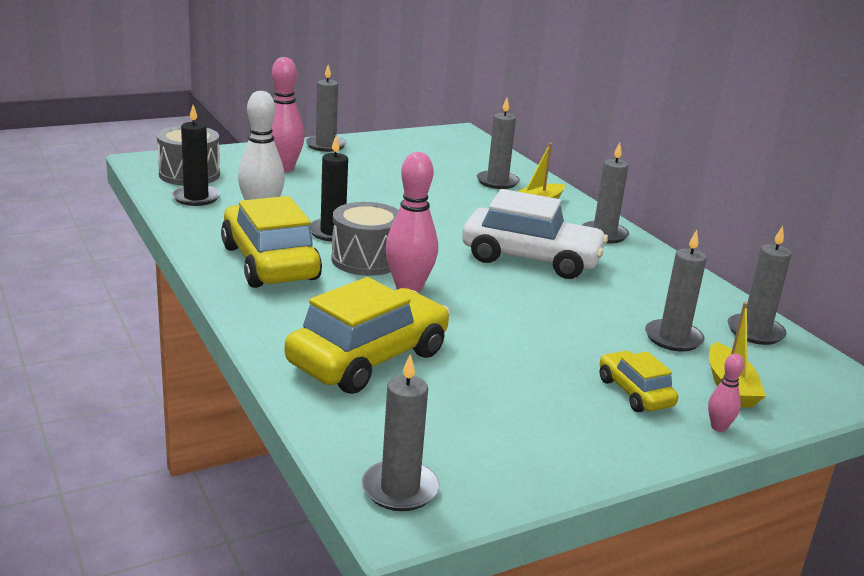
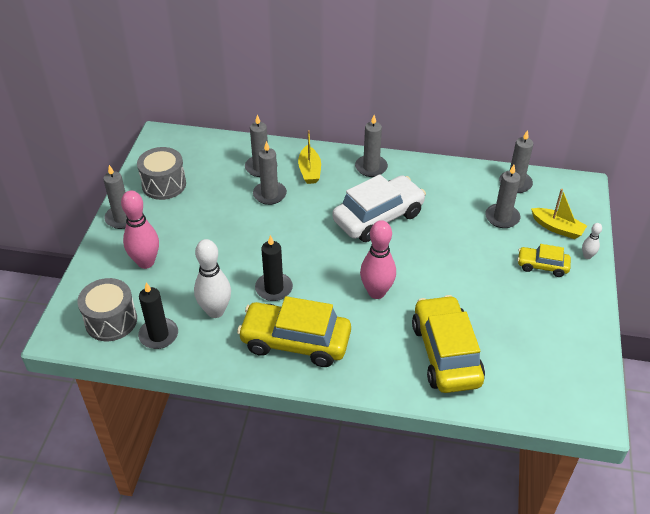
camera: 50 degrees left, 20 degrees up
(366, 260) = (325, 292): grey drum -> grey drum (164, 184)
(400, 489) = (574, 405): grey candle -> grey candle (269, 194)
(718, 427) = (587, 256): pink bowling pin -> white bowling pin

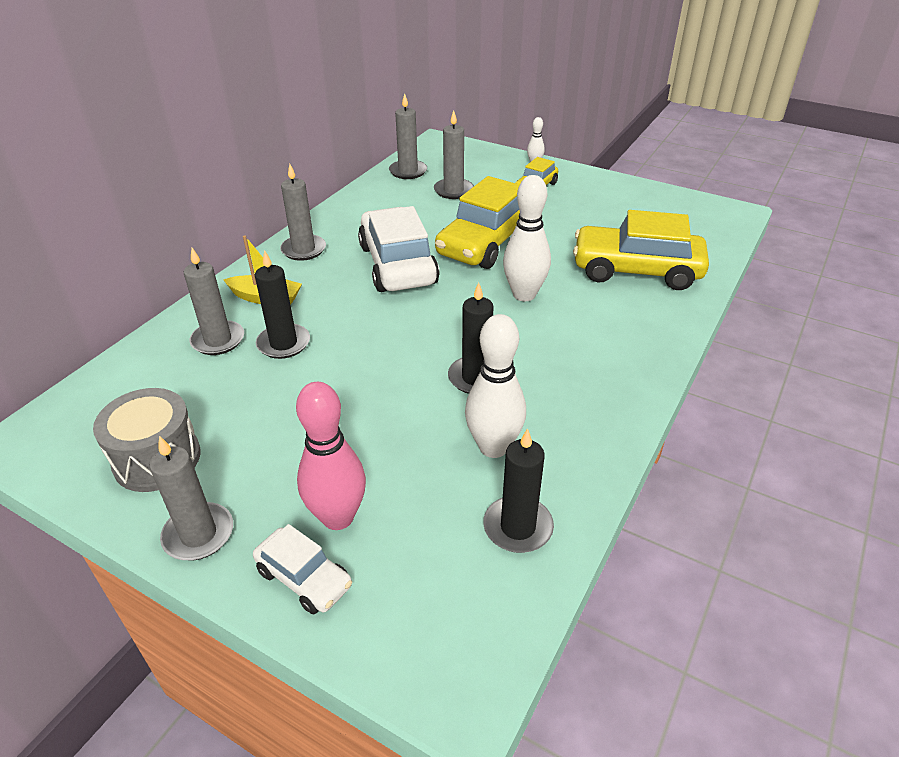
camera: 70 degrees left, 5 degrees down
(107, 263) = (304, 578): none -> white car
(111, 320) = (457, 593): grey drum -> none
(269, 194) = (283, 343): grey candle -> black candle
(295, 342) = (582, 378): yellow car -> yellow car (485, 243)
(376, 292) = (524, 294): pink bowling pin -> white bowling pin
(557, 228) = (488, 167): yellow boat -> none

